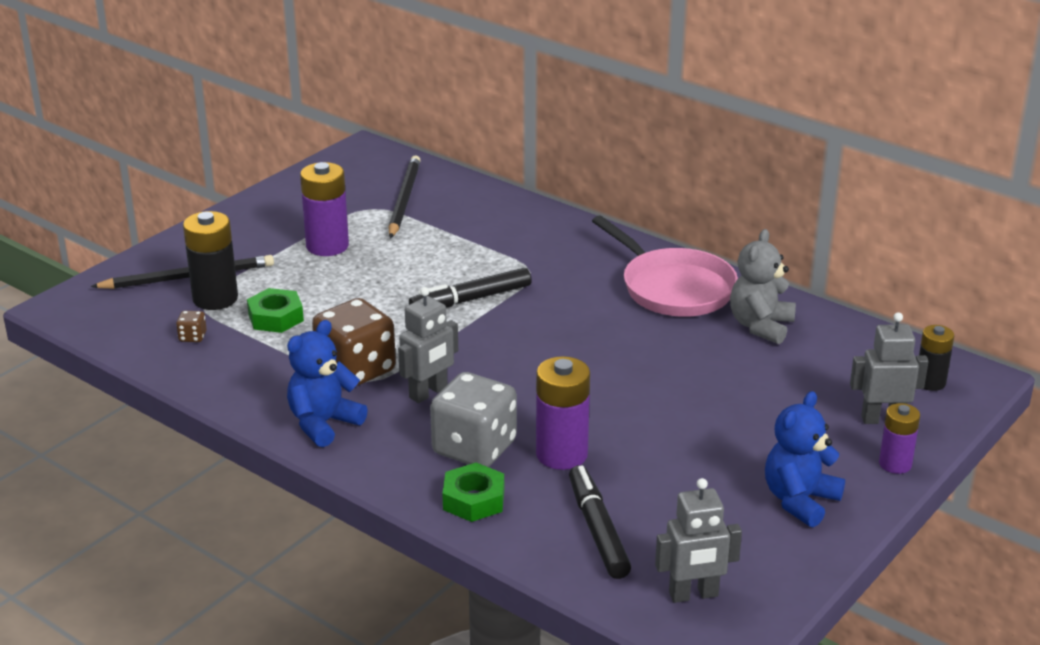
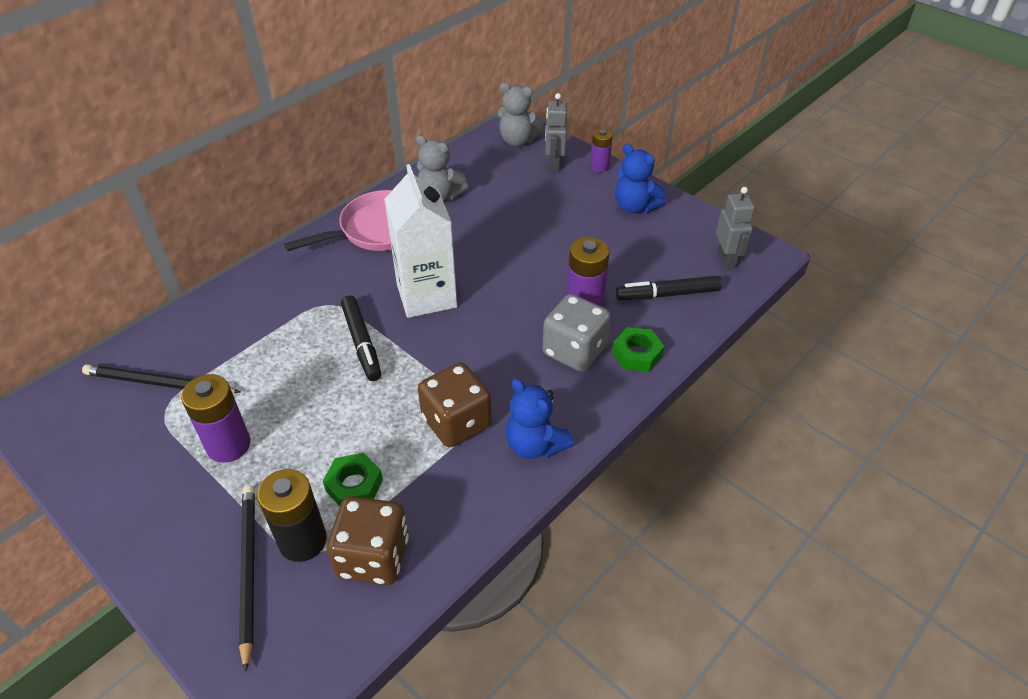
camera: 85 degrees left, 15 degrees up
(192, 337) = (373, 557): brown dice -> brown dice, size x2.49
(428, 393) = (498, 375): grey robot -> none
(556, 333) = (426, 296): none -> white carton
(930, 382) = (518, 140): black battery -> grey teddy bear

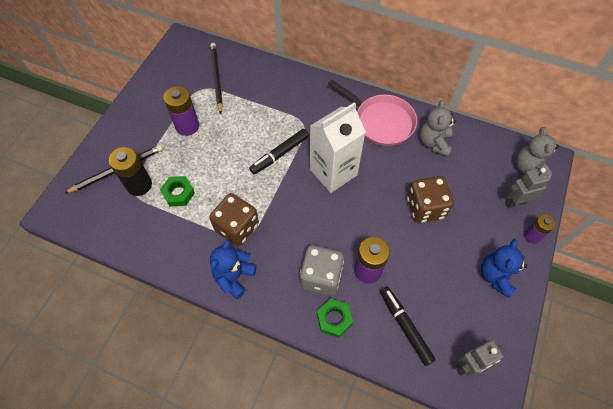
camera: 70 degrees right, 15 degrees up
(373, 557) = (137, 221): brown dice -> brown dice (425, 208)

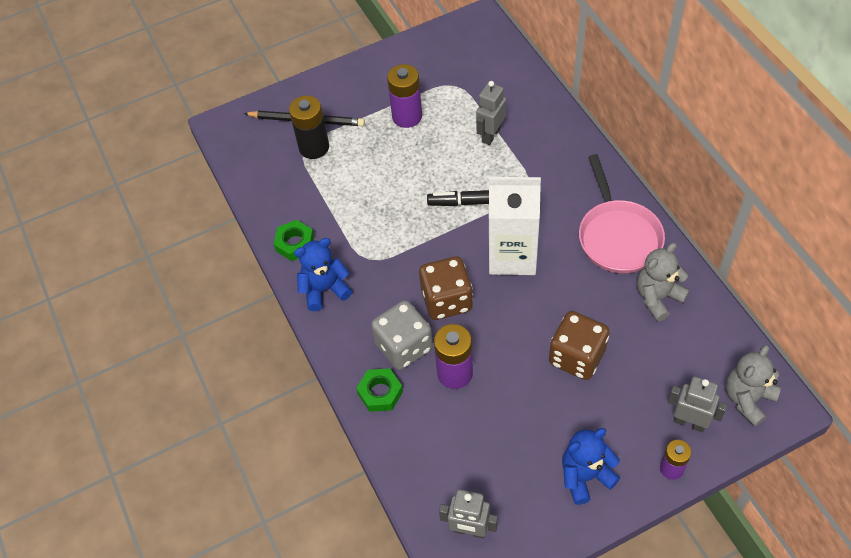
camera: 45 degrees right, 5 degrees down
(178, 193) = (342, 178): green nut -> green nut (295, 243)
(216, 78) = (480, 82): black pencil -> none
(237, 227) = (367, 246): brown dice -> brown dice (446, 300)
(252, 106) = (490, 135): none -> grey robot
(405, 326) = (441, 449): black marker -> none

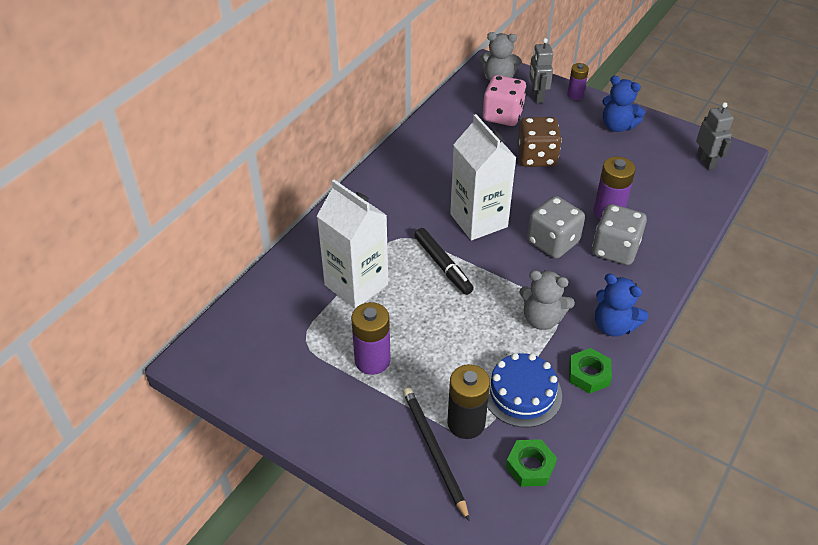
camera: 125 degrees left, 10 degrees down
(311, 192) = (522, 393): none -> blue cake
(380, 393) = (664, 246): green nut -> green nut (530, 466)
(446, 300) = (553, 242): brown dice -> grey dice
(490, 135) = (356, 285): grey robot -> white carton
(618, 236) = (413, 170): pink pan -> none
(658, 297) = (453, 135): grey teddy bear -> grey teddy bear (542, 319)
(669, 364) = (502, 115): none -> pink dice

